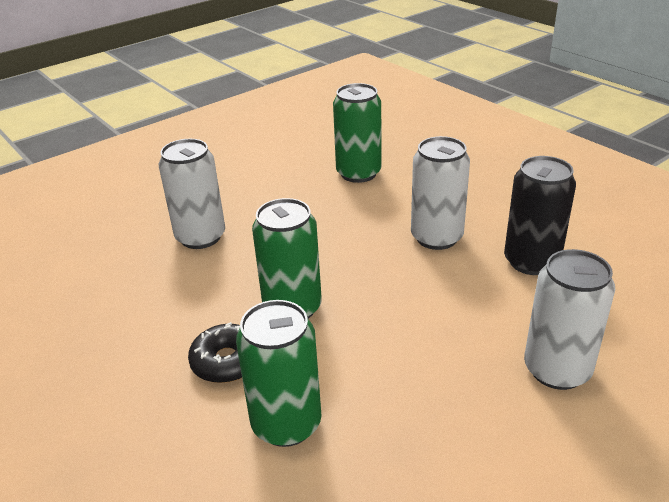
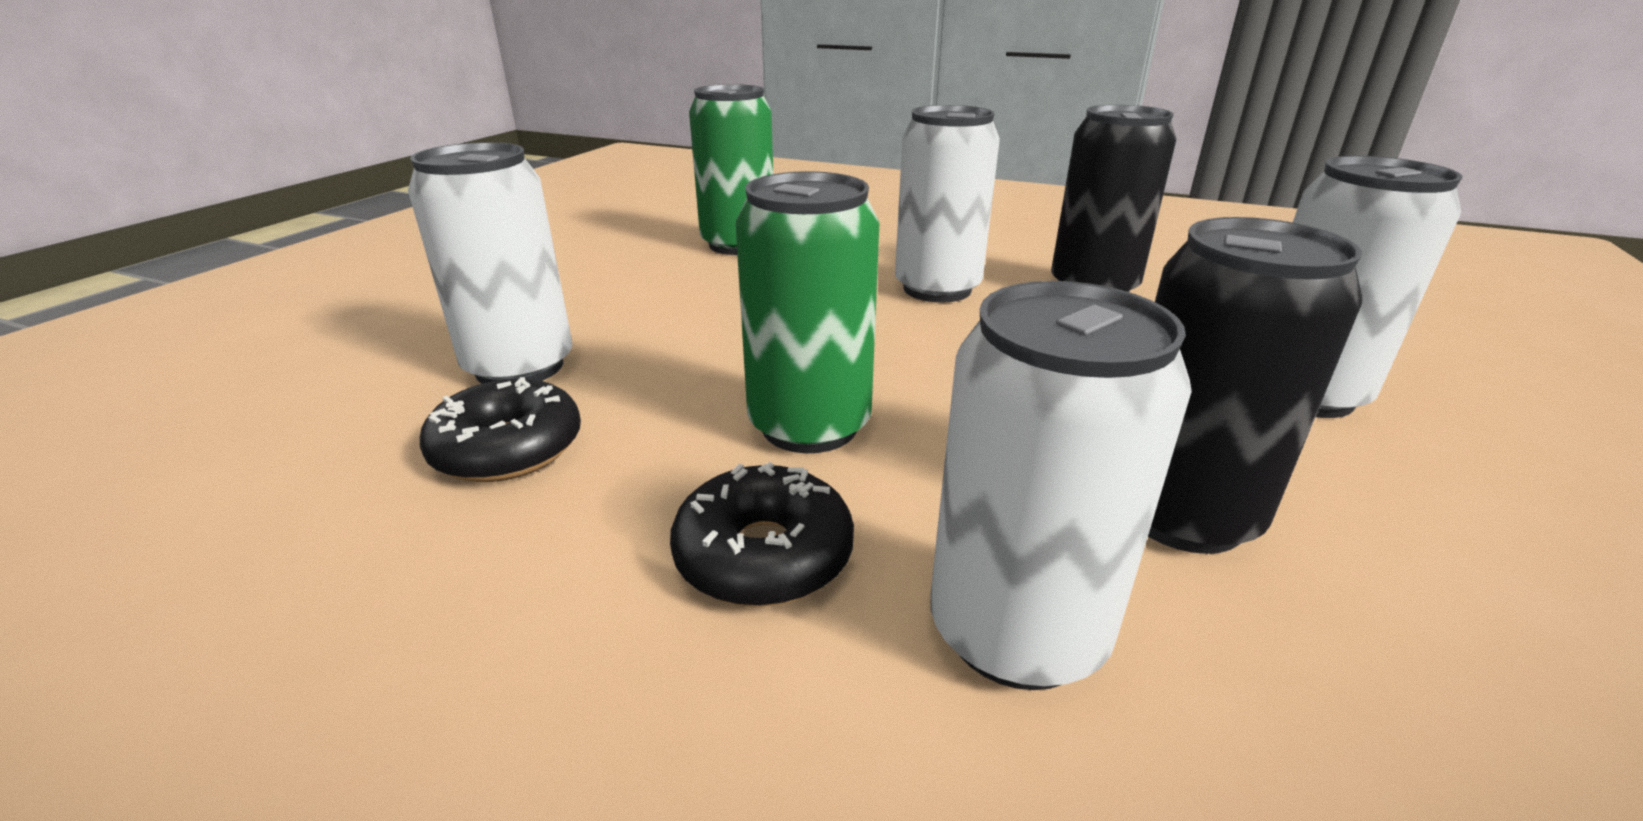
camera: 30 degrees left, 5 degrees down
(172, 282) = (508, 449): none -> black donut
(286, 423) = (1016, 631): green can -> white can
(405, 406) = (1182, 514): none -> black can

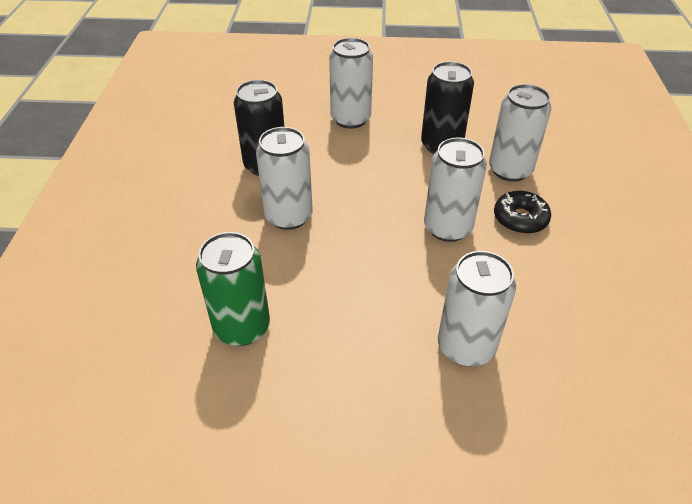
camera: 110 degrees left, 15 degrees up
(508, 449) = (523, 308): black donut -> none
(809, 426) = (448, 228): green can -> white can

